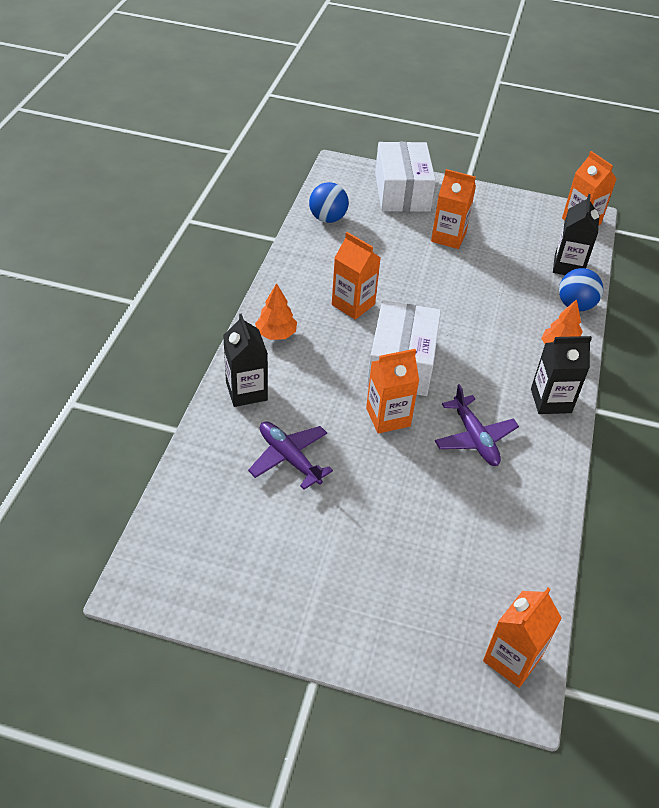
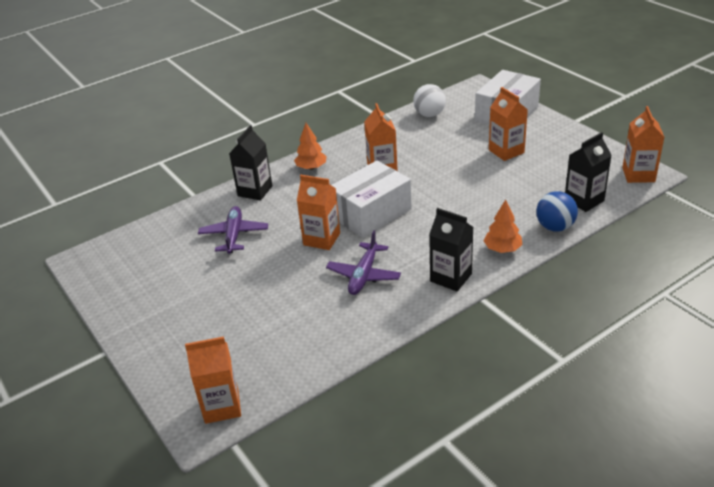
camera: 45 degrees right, 10 degrees down
(327, 218) = (429, 114): blue ball -> white ball

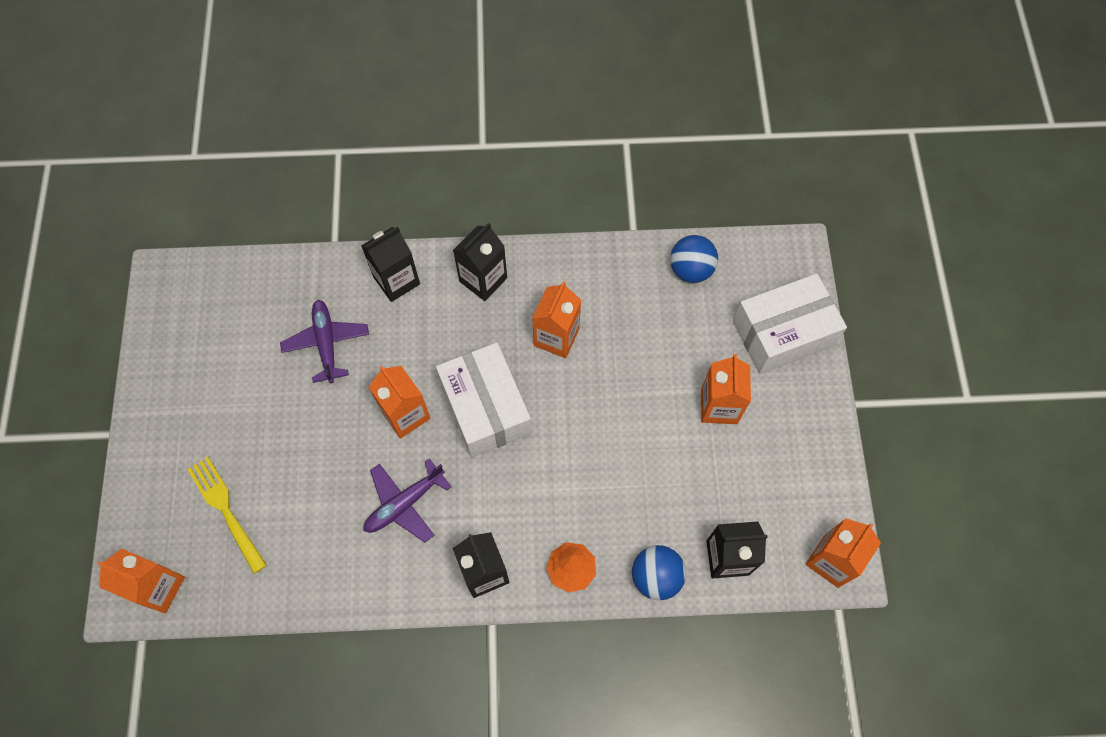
camera: 30 degrees right, 30 degrees up
(234, 235) = (326, 343): purple plane -> purple plane turned 45 degrees counterclockwise
(237, 341) = (226, 510): none -> yellow fork
(311, 167) = (483, 279): orange tree -> black carton
(371, 213) = (485, 408): white box -> white box turned 75 degrees clockwise
(429, 114) = (690, 270): white ball -> blue ball

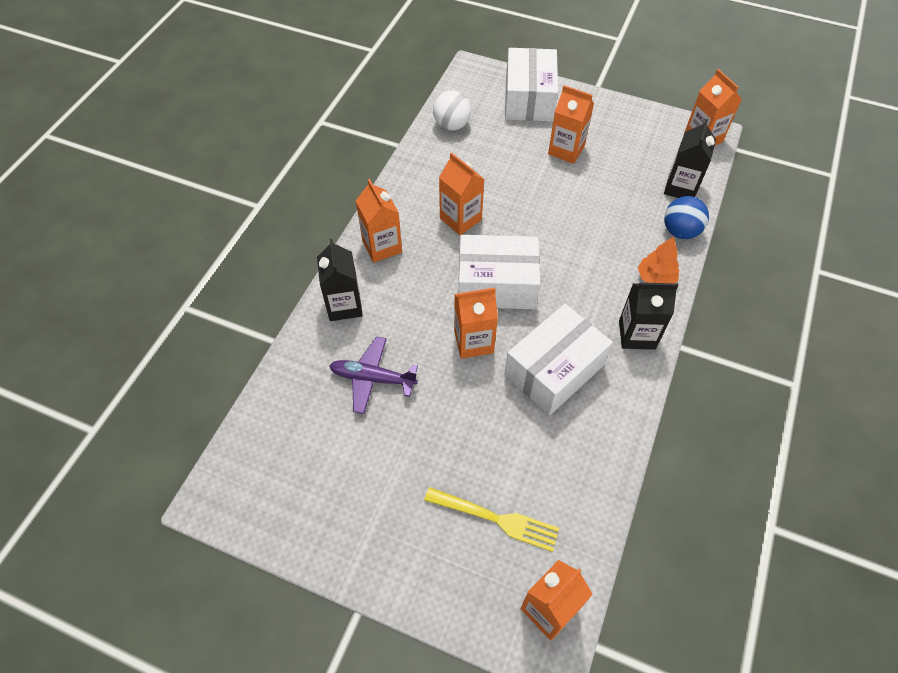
camera: 65 degrees left, 10 degrees down
(226, 510) = (496, 519): yellow fork -> yellow fork turned 150 degrees counterclockwise
(404, 504) = (554, 370): purple plane -> white box
(483, 279) = (382, 246): black carton -> orange carton
(690, 270) = (451, 125): blue ball -> white ball

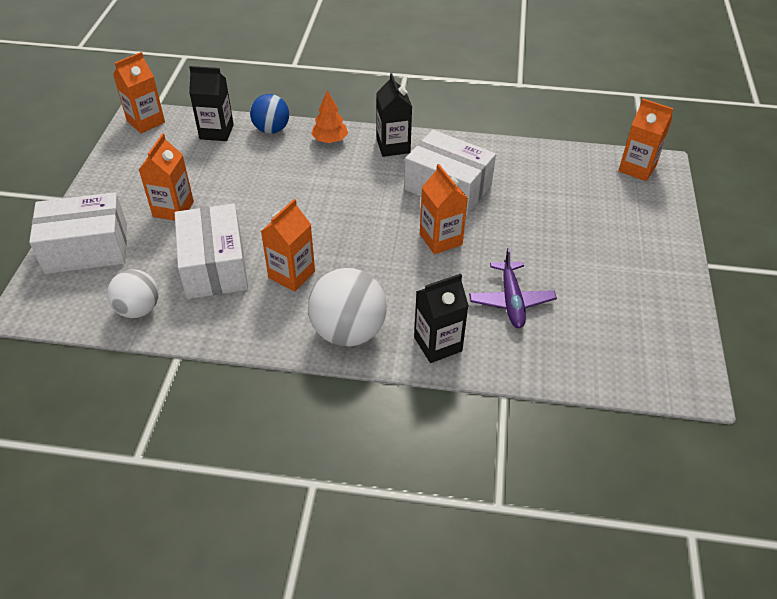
camera: 105 degrees left, 10 degrees down
(382, 246) = (348, 332): orange carton -> white ball
(496, 284) = (370, 234): white box -> white box (214, 266)
(496, 519) = (592, 202): yellow fork -> none

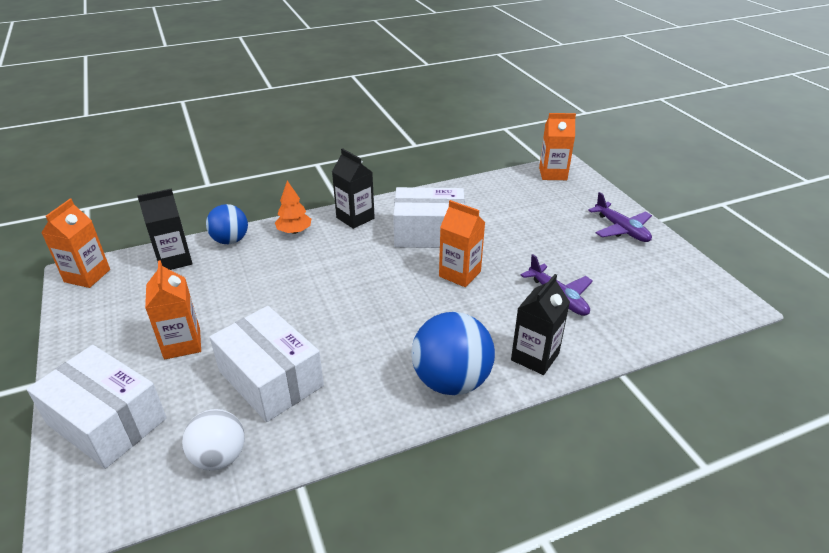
camera: 30 degrees left, 10 degrees down
(86, 248) = (107, 421): white box -> white box turned 75 degrees clockwise
(291, 274) = (355, 354): orange carton -> none
(348, 332) = (451, 381): white ball -> blue ball
(650, 259) = (621, 229): none -> purple plane

